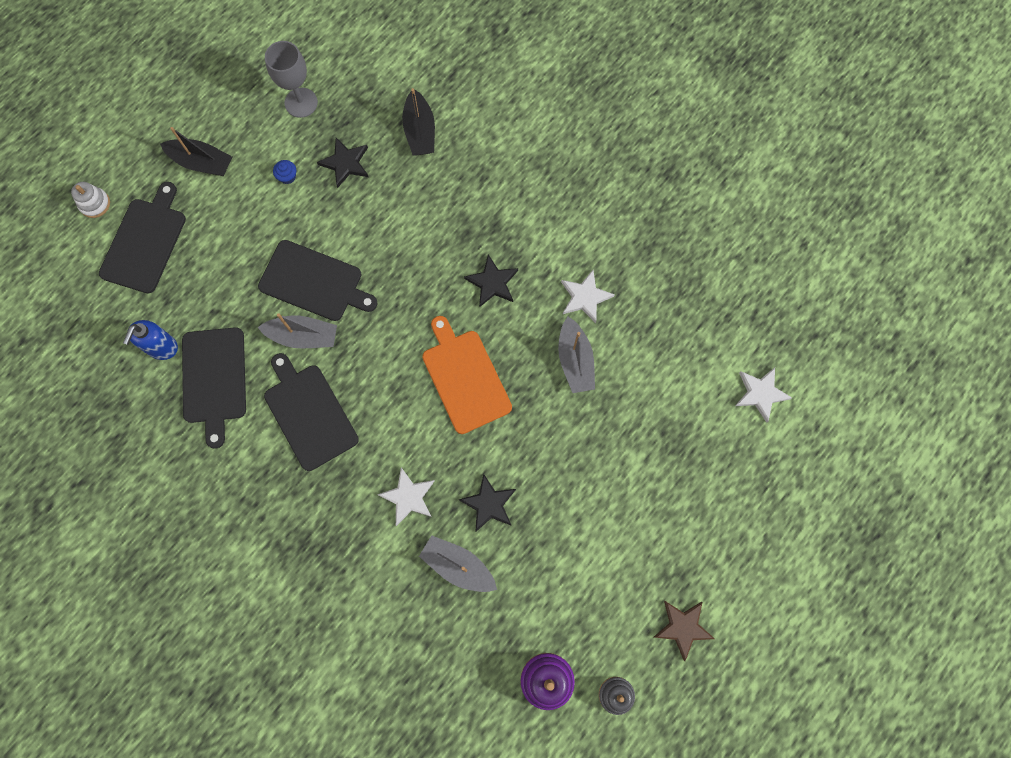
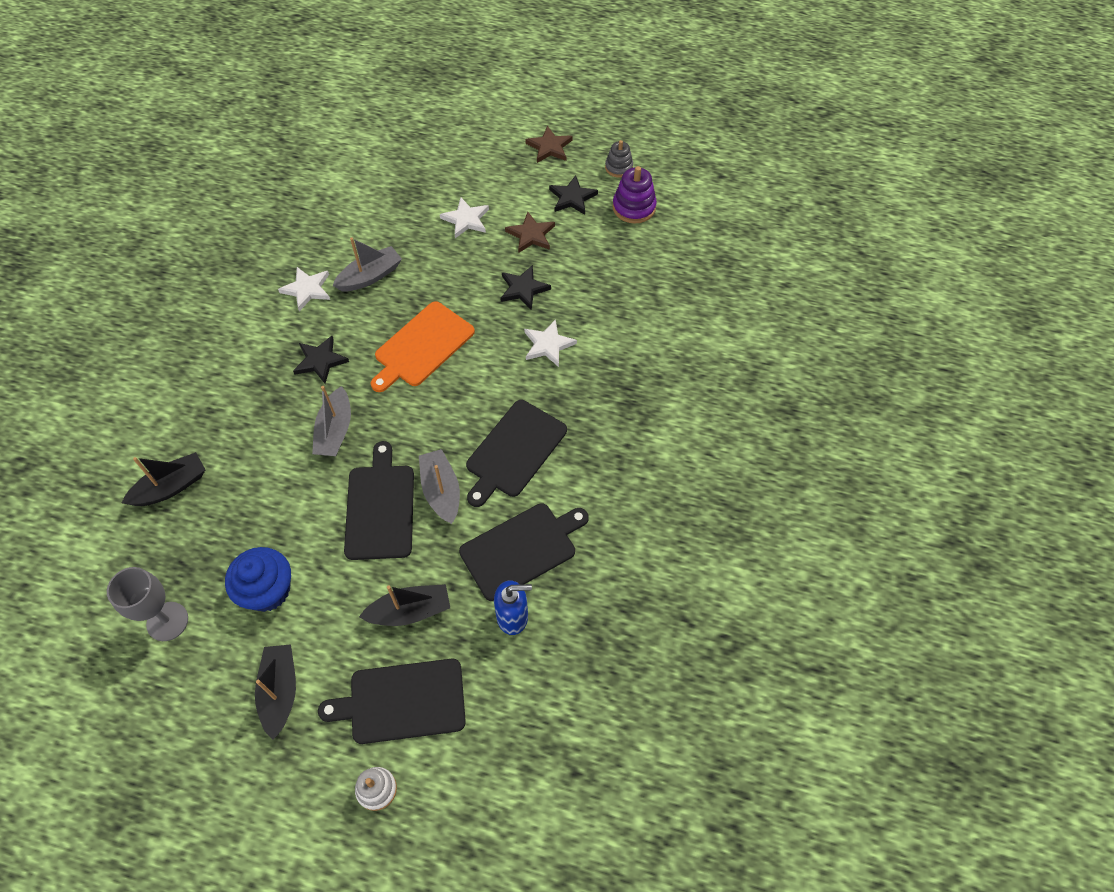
camera: 115 degrees left, 15 degrees down
(211, 272) = (410, 611): none -> black boat
(287, 176) = (267, 590): blue cupcake -> blue cupcake, size x2.31
(345, 163) = (232, 540): black star -> black star (572, 197)
(458, 566) = (584, 290): grey boat -> grey boat (335, 431)
(558, 545) = (531, 235): none -> brown star
(760, 393) = (345, 156): white star -> white star (466, 219)

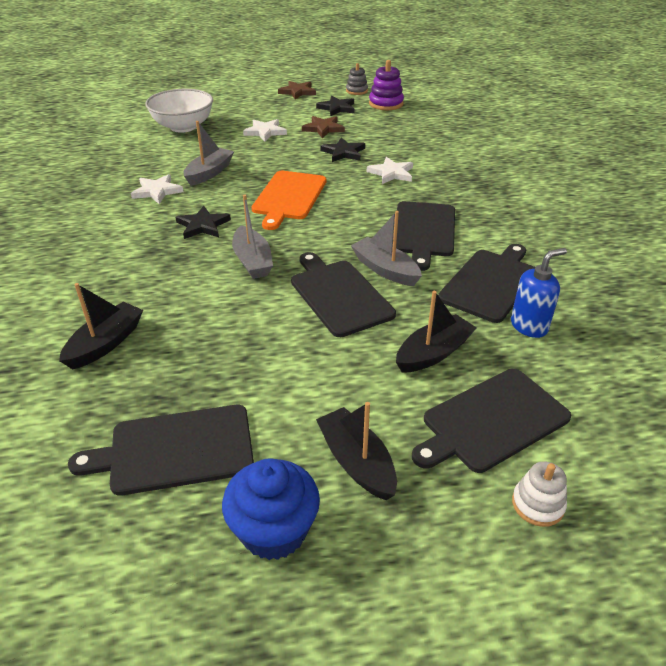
camera: 25 degrees left, 20 degrees down
(167, 621) = (175, 450): grey goblet -> black cutting board
(267, 590) = (274, 386): blue cupcake -> blue cupcake (274, 530)
(388, 179) = (183, 127): none -> white bowl

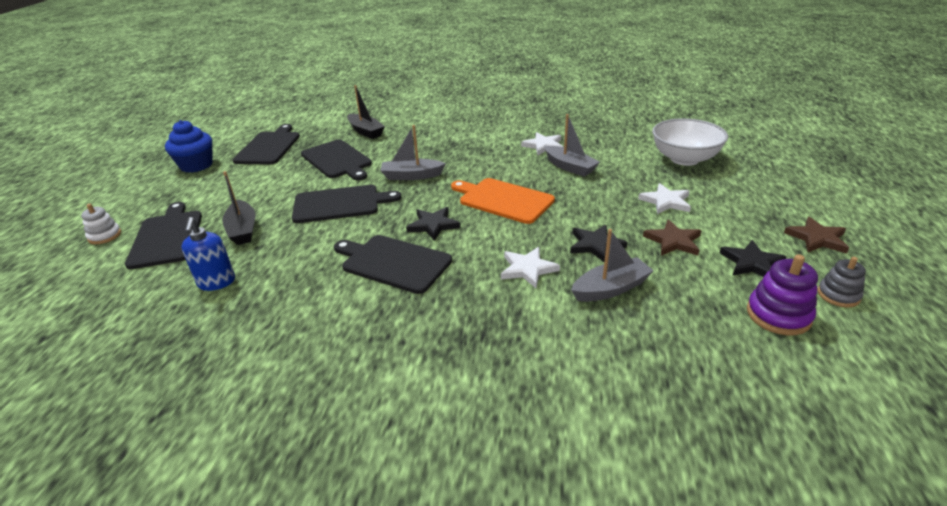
camera: 110 degrees right, 5 degrees down
(203, 225) = (476, 161): black star -> black star (433, 225)
(357, 462) = (201, 189): black boat -> none
(385, 270) = (352, 229): grey boat -> grey boat (610, 289)
(490, 283) = (285, 279): black cutting board -> black cutting board (337, 160)

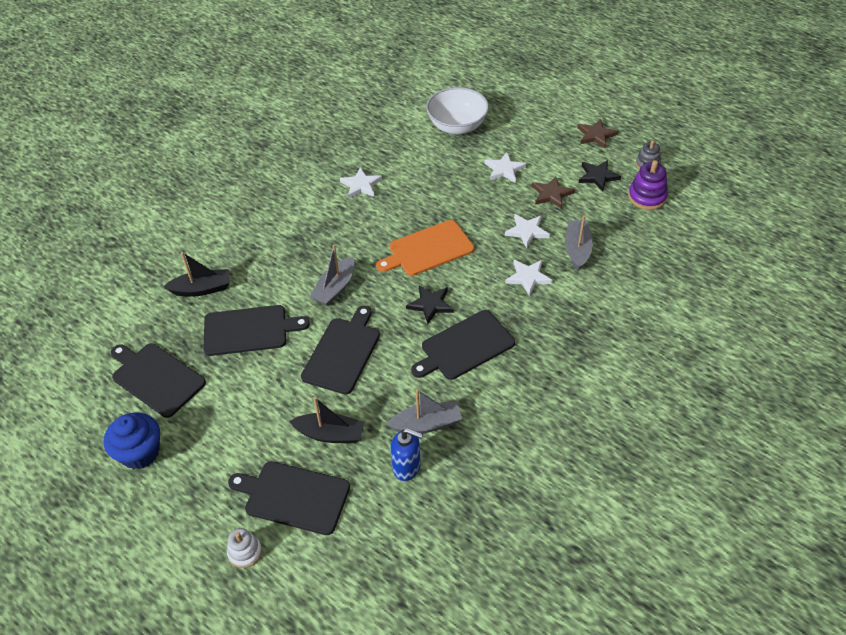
camera: 60 degrees left, 15 degrees up
(569, 167) = (412, 189): grey boat -> grey boat (426, 424)
(595, 245) = (527, 231): black star -> white star

